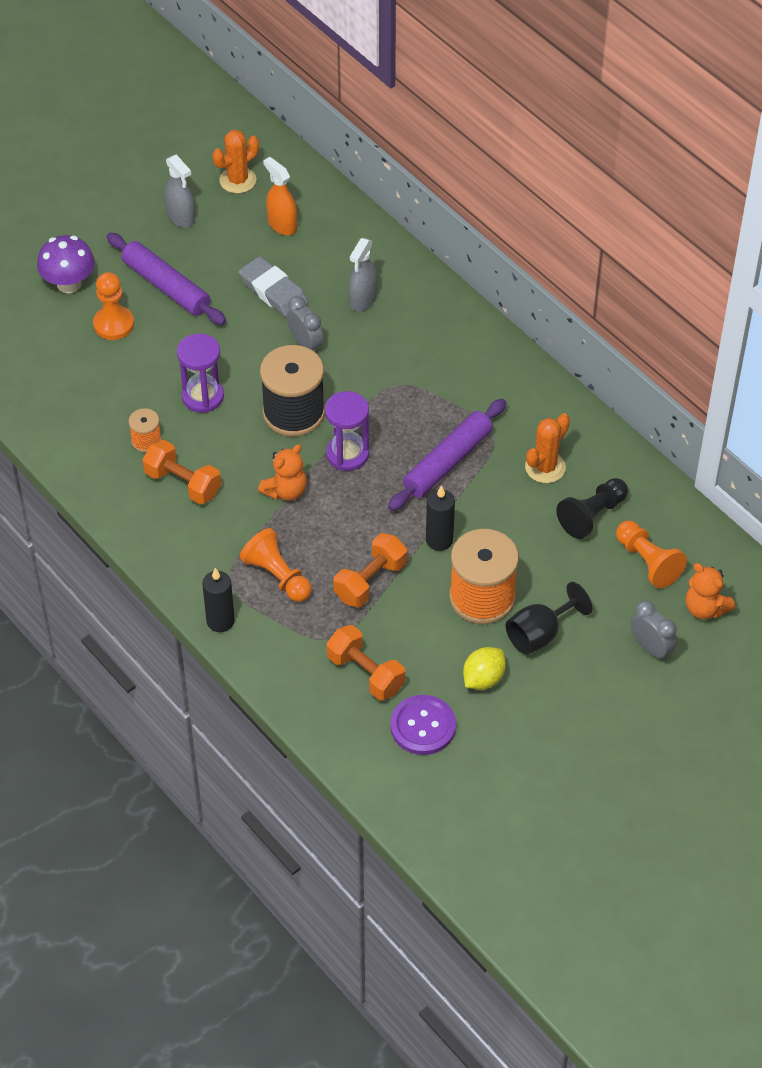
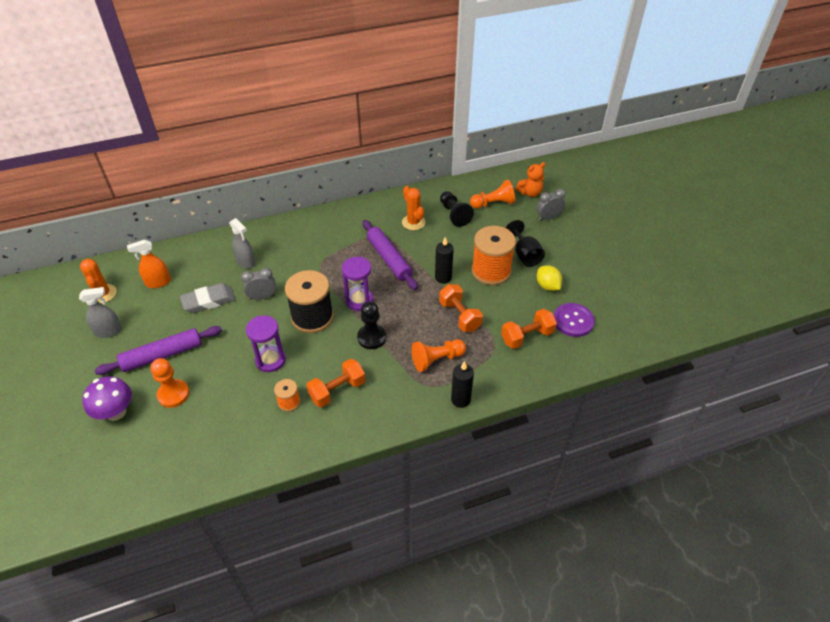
camera: 70 degrees left, 5 degrees down
(285, 491) = (371, 337): orange teddy bear -> black pawn

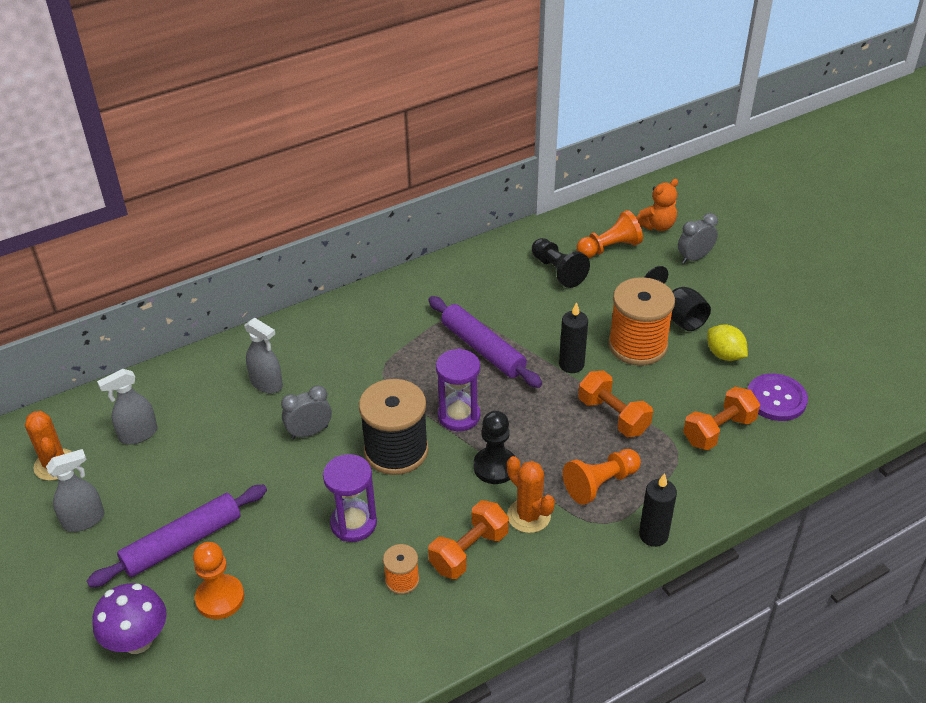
camera: 10 degrees left, 5 degrees down
(158, 282) = (138, 434): orange spray bottle -> grey spray bottle
(209, 301) = (228, 450): grey eraser -> none
(413, 222) = (501, 291): orange cactus -> orange cactus (529, 516)

